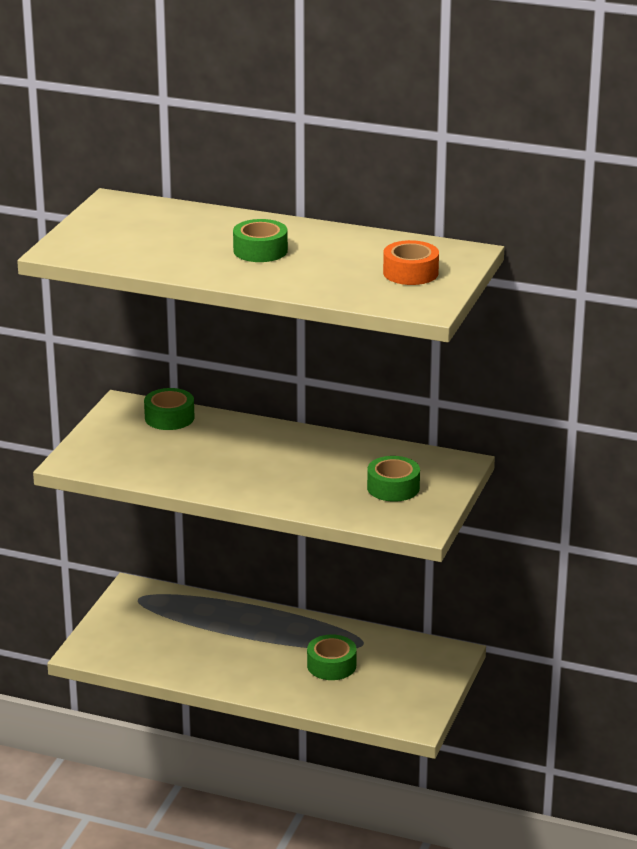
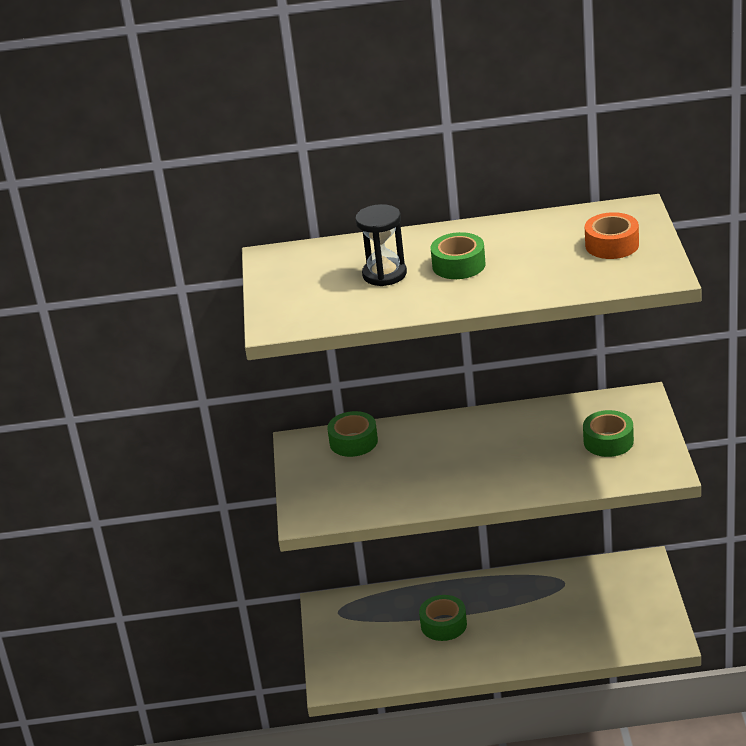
camera: 20 degrees left, 5 degrees up
(190, 240) = (384, 274): none -> black hourglass
(331, 665) = (555, 613): green tape -> green tape (443, 624)

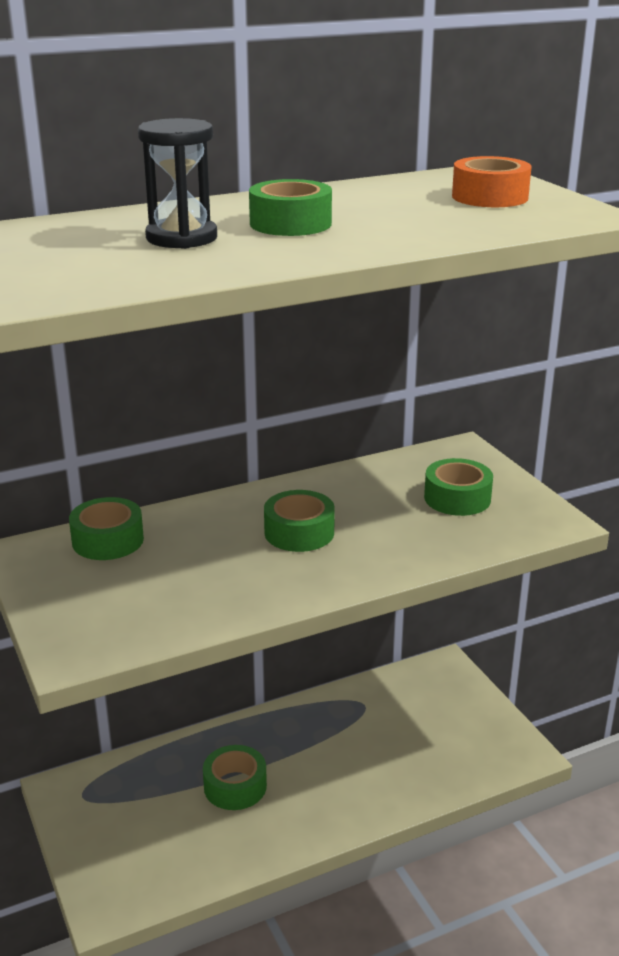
camera: 25 degrees left, 5 degrees down
(481, 453) = (299, 532): none -> green tape

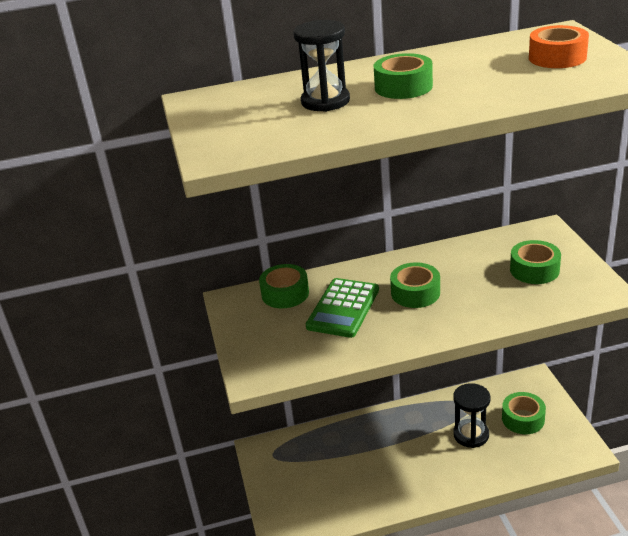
camera: 15 degrees right, 5 degrees up
(197, 556) = (343, 308): none -> green calculator
(235, 786) = (374, 457): green tape -> green tape (523, 419)
(369, 745) = (471, 435): none -> black hourglass

